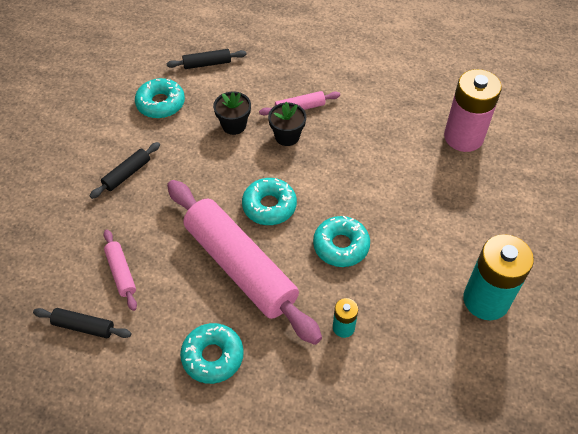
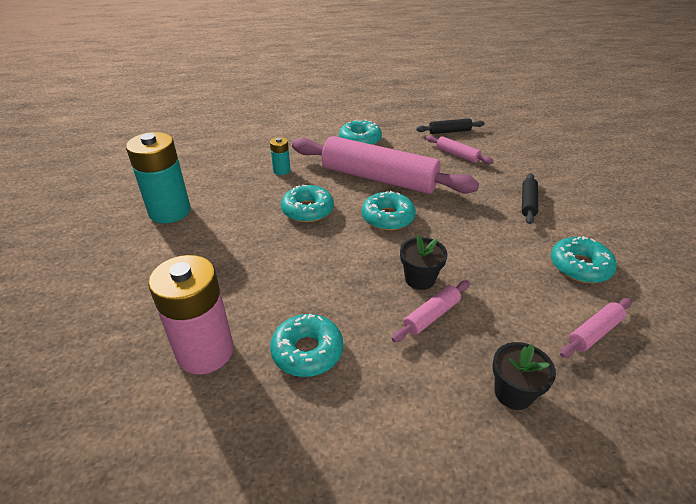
camera: 155 degrees right, 15 degrees down
(207, 64) = (594, 332): black rolling pin -> pink rolling pin
(234, 125) = (484, 271): black flower pot -> black flower pot (513, 393)
(395, 114) = (307, 351): none -> turquoise donut

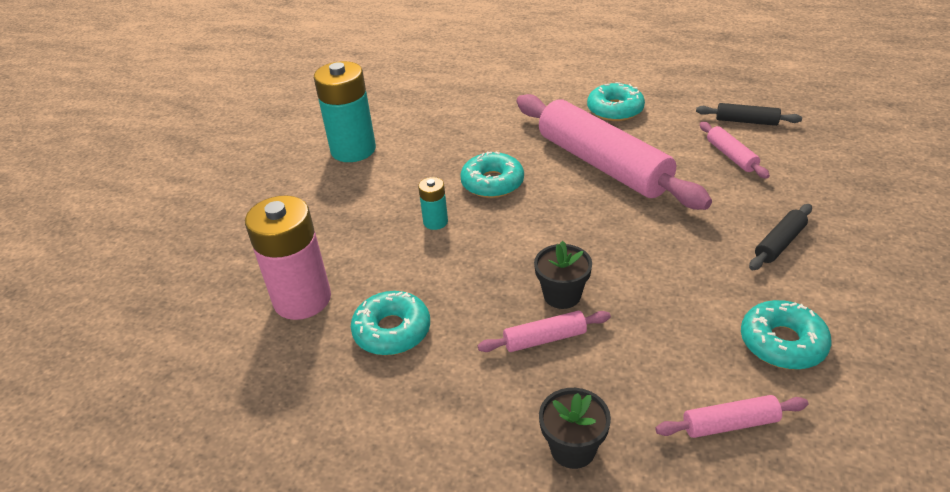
camera: 30 degrees right, 0 degrees up
(281, 170) = (495, 129): turquoise battery -> turquoise battery (435, 222)
(388, 217) = (578, 215): turquoise donut -> none

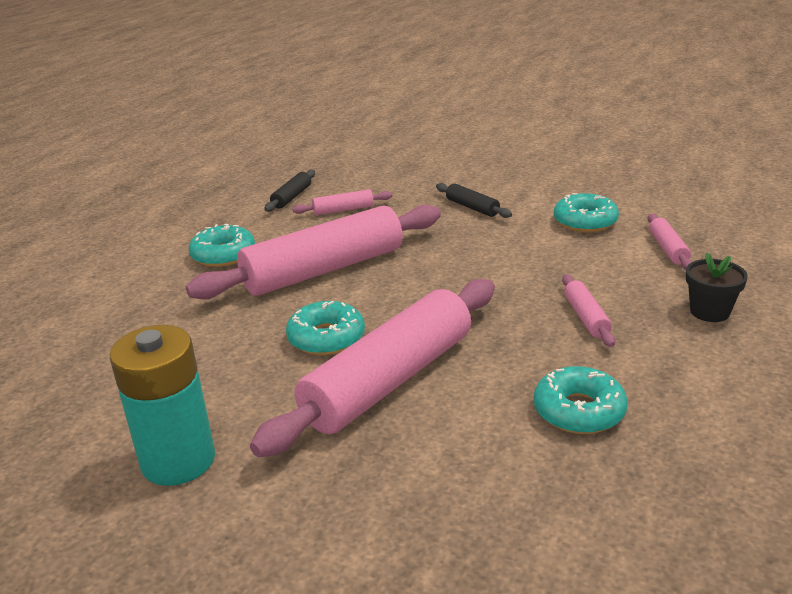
camera: 85 degrees left, 10 degrees down
(302, 299) = (522, 491): pink battery -> none
(435, 222) = (389, 380): turquoise battery -> pink rolling pin
(562, 295) = (527, 305): black flower pot -> none

